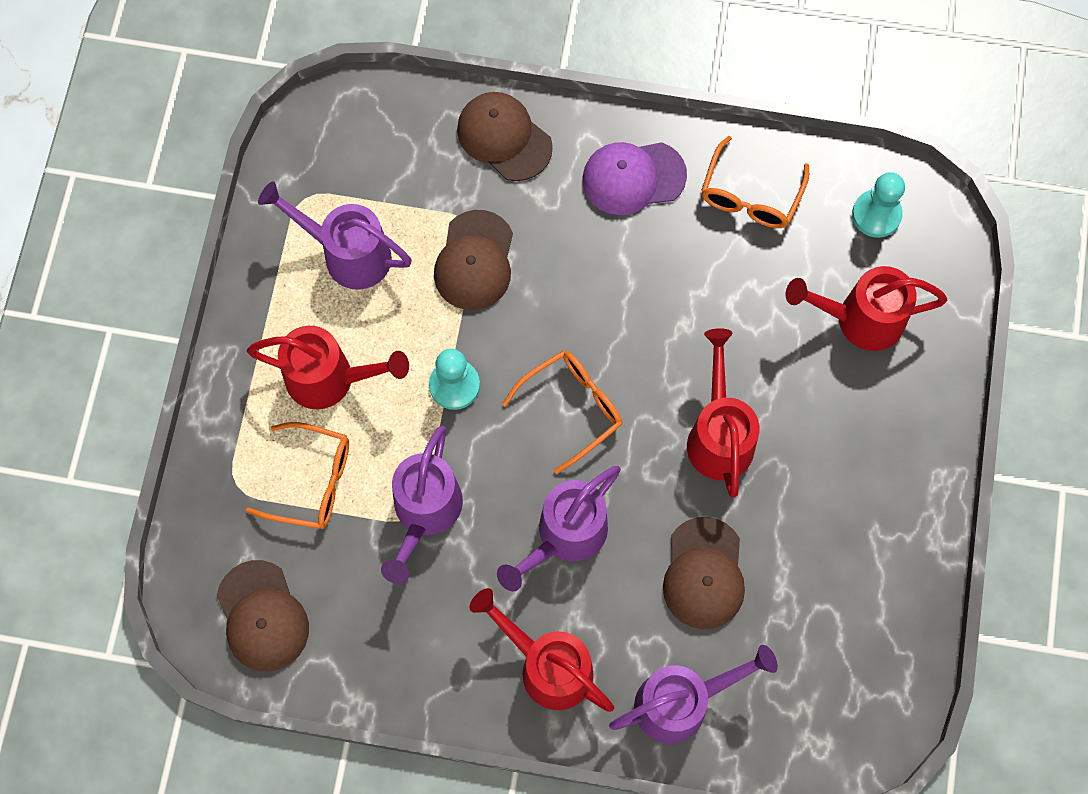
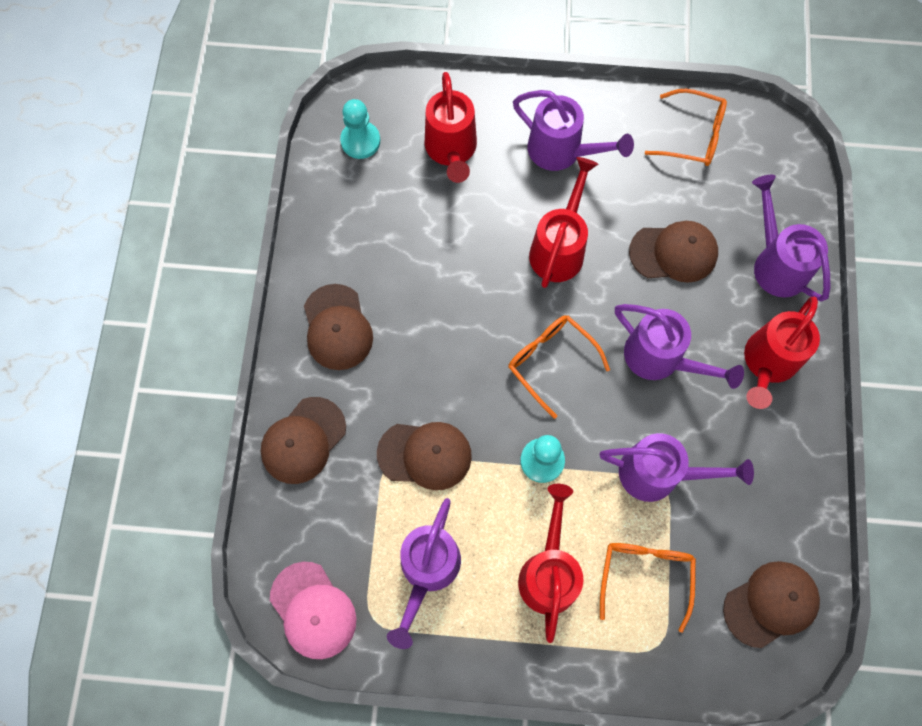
camera: 95 degrees left, 0 degrees up
(322, 141) = (313, 610): none -> pink cap
(633, 177) = (337, 327): purple cap -> brown cap
(719, 435) = (559, 248): red watering can -> red watering can turned 120 degrees clockwise
(750, 196) = (349, 234): orange glasses -> orange glasses (693, 135)
(853, 453) = (562, 152): none -> purple watering can

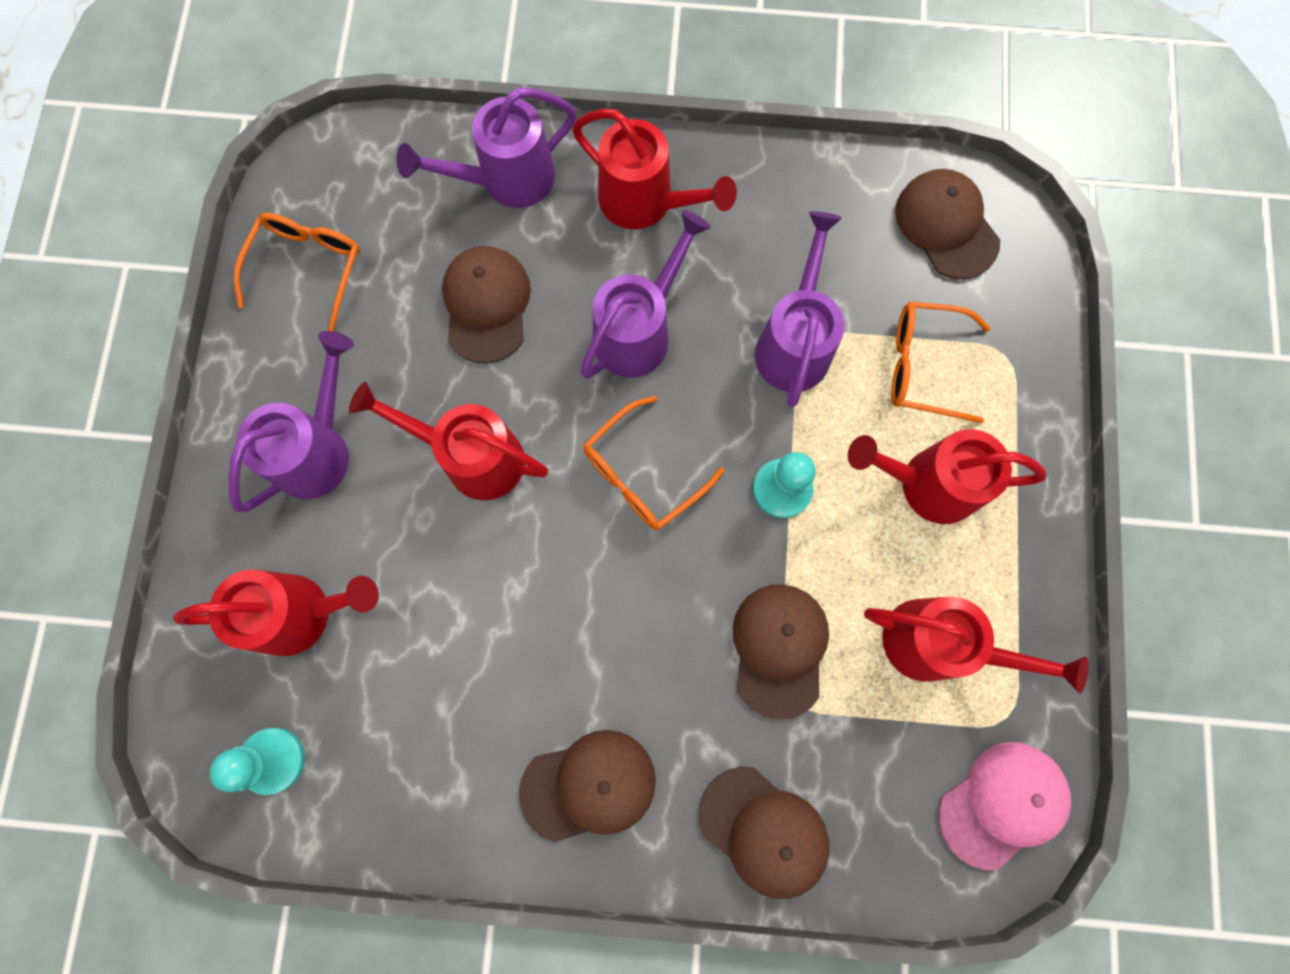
camera: 90 degrees left, 5 degrees up
(427, 571) = (938, 644): purple watering can -> red watering can

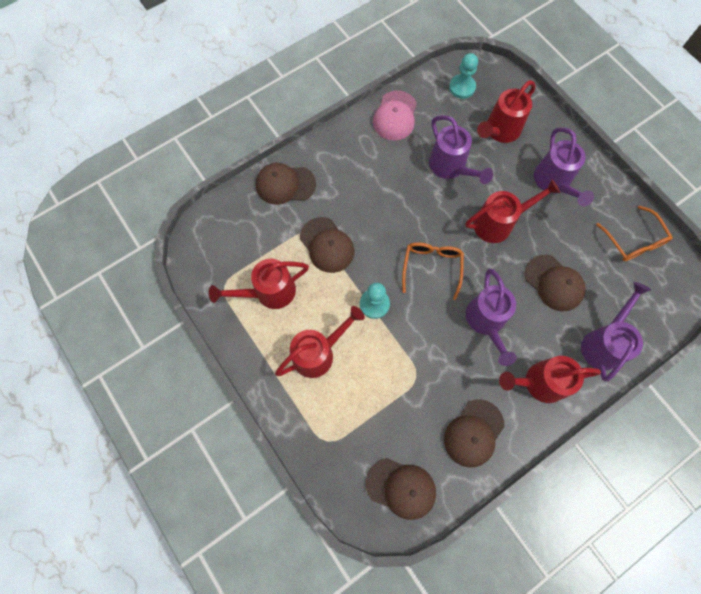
camera: 140 degrees right, 5 degrees down
(589, 786) = (355, 154): brown cap -> brown cap (473, 433)
(794, 343) = (420, 370): purple watering can -> purple watering can (450, 167)
(923, 366) = (358, 405): orange glasses -> none
(1003, 804) = (206, 255): pink cap -> pink cap (395, 116)

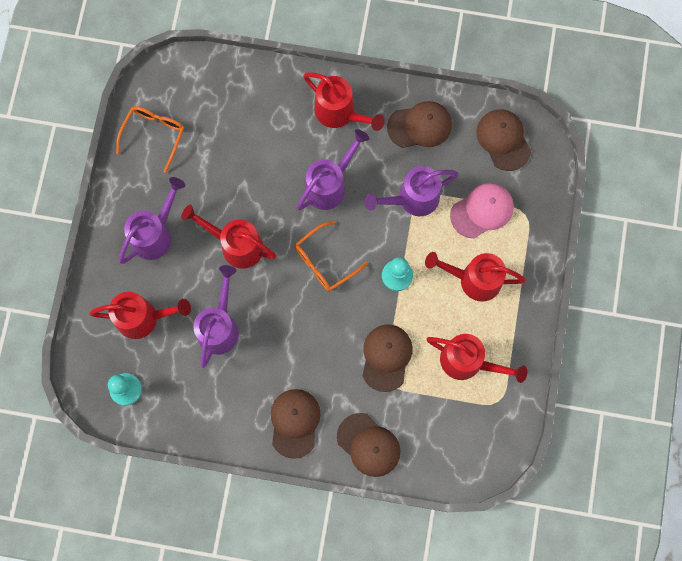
camera: 135 degrees left, 5 degrees up
(395, 116) = (212, 419): pink cap -> pink cap (482, 211)
(554, 283) = (249, 163): brown cap -> brown cap (295, 422)
(603, 343) = (265, 94): purple watering can -> purple watering can (412, 199)

